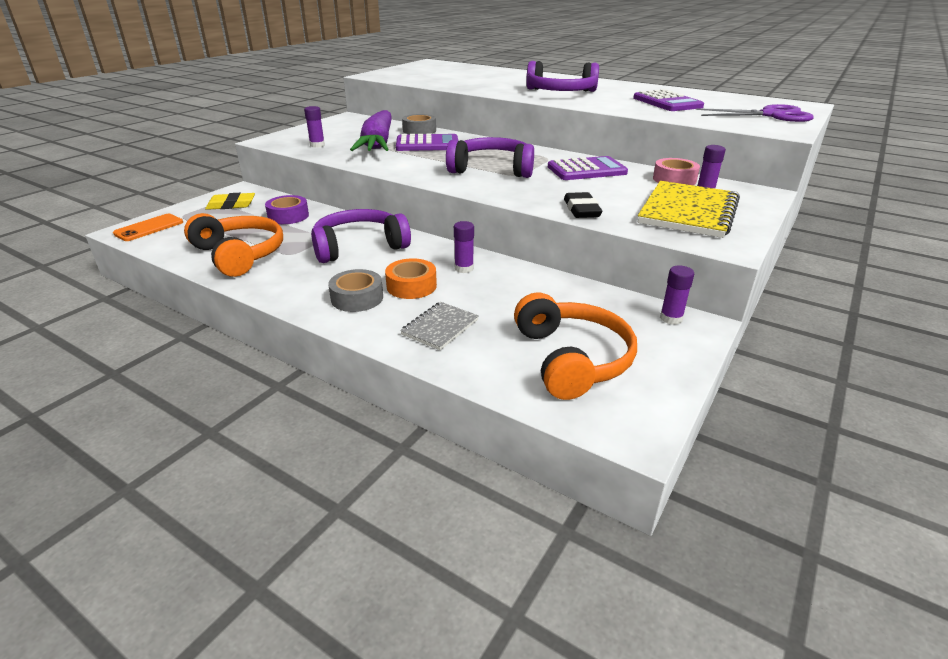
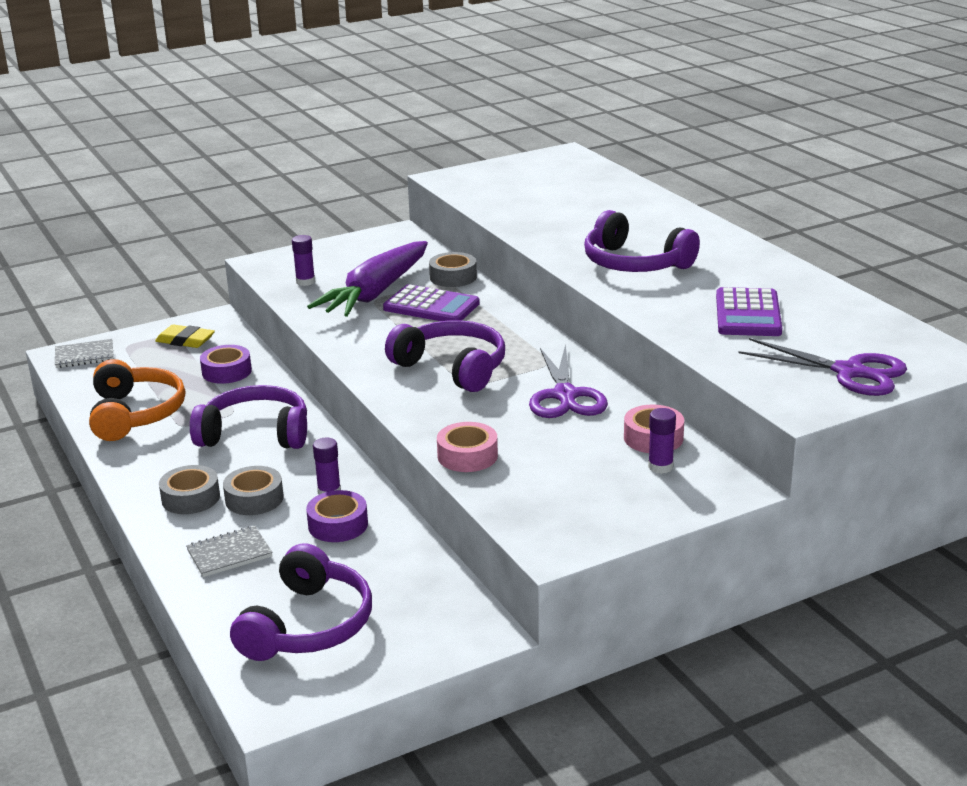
camera: 30 degrees right, 5 degrees down
(149, 228) = (84, 356): orange phone -> grey notebook
(411, 286) = (254, 499): orange tape -> grey tape
(499, 286) = (338, 525): none -> purple tape
(572, 359) = (308, 625): orange headphones -> purple headphones
(581, 209) = (467, 456): black eraser -> pink tape
(586, 170) = (565, 395): purple calculator -> purple scissors
(671, 318) = (465, 616): purple glue stick -> none
(688, 212) = (585, 492): yellow notebook -> none

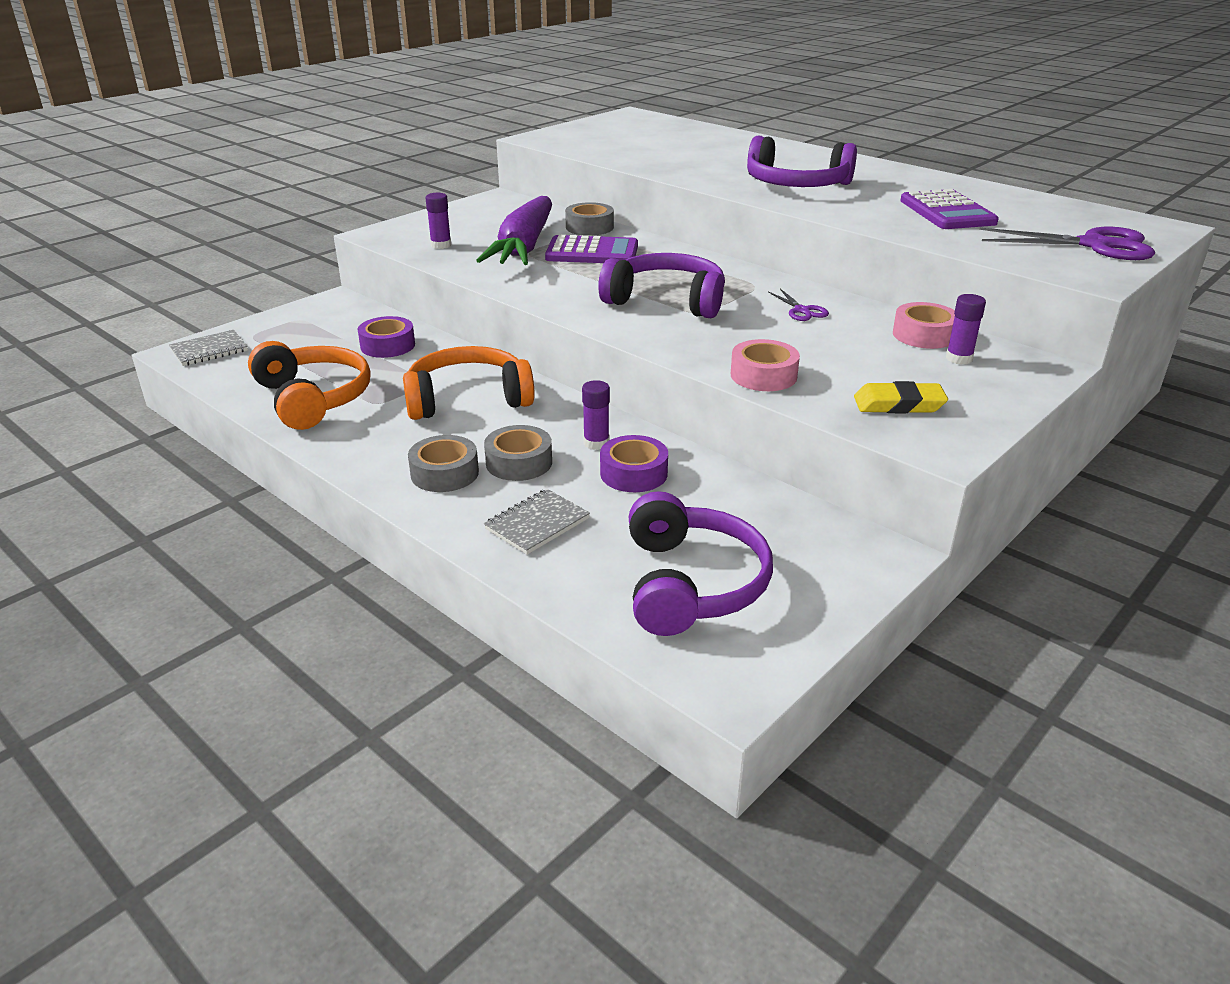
camera: 20 degrees left, 5 degrees up
(185, 340) = (318, 323): yellow eraser -> yellow eraser (899, 404)
(255, 434) = (468, 399): purple headphones -> orange headphones
(565, 395) = (802, 310): purple scissors -> purple scissors, size x0.50

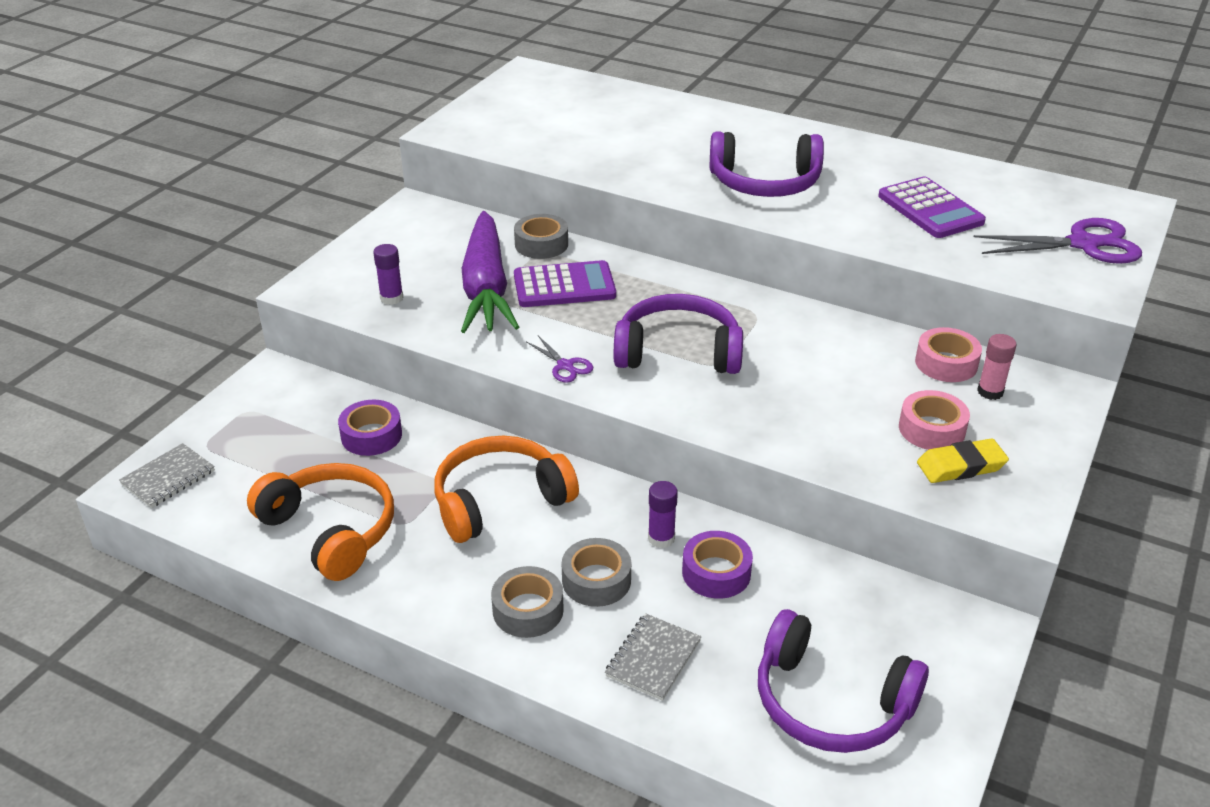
camera: 15 degrees left, 5 degrees up
(691, 584) = (830, 702): purple headphones -> purple headphones turned 135 degrees clockwise
(763, 375) = (821, 448): pink tape -> pink tape (931, 429)
(802, 310) = (818, 345): purple scissors -> purple scissors (565, 366)
(959, 358) = (990, 392): purple glue stick -> pink glue stick

